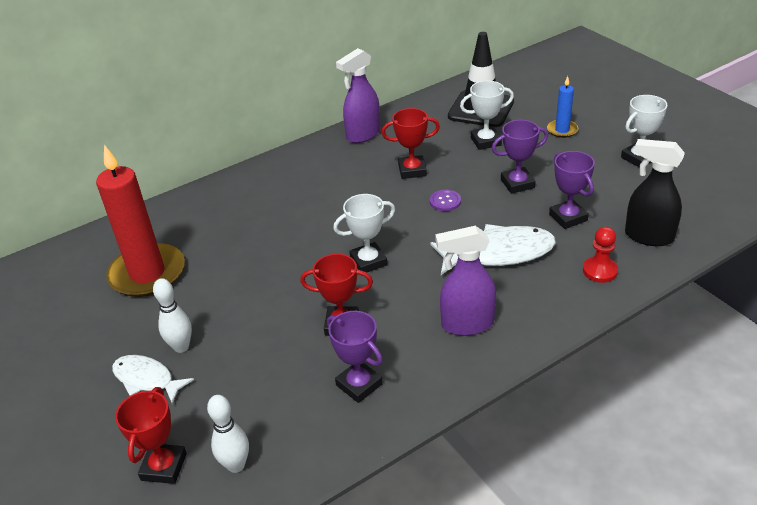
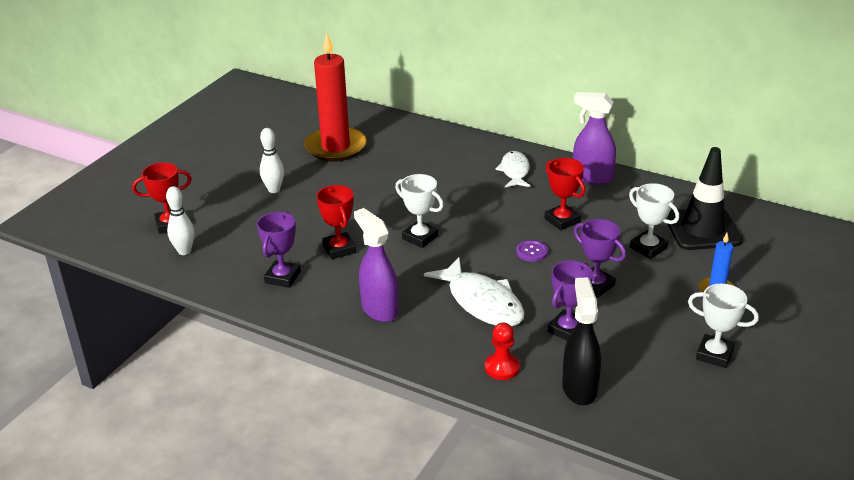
camera: 60 degrees right, 5 degrees down
(146, 379) = (237, 188): white fish -> white fish (514, 171)

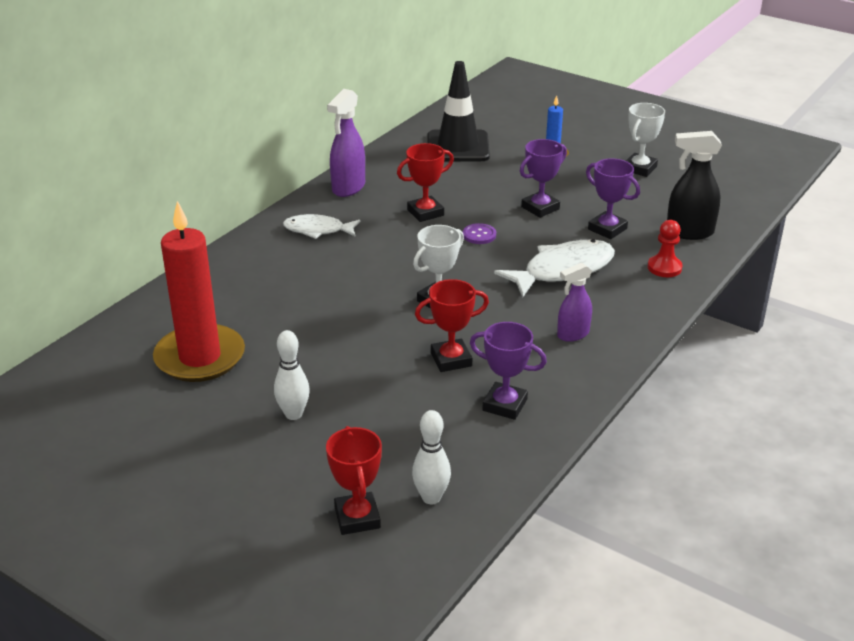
camera: 85 degrees left, 0 degrees up
(379, 309) = (572, 334): purple spray bottle -> purple spray bottle, size x0.66
(648, 248) = (483, 175): white trophy -> none

